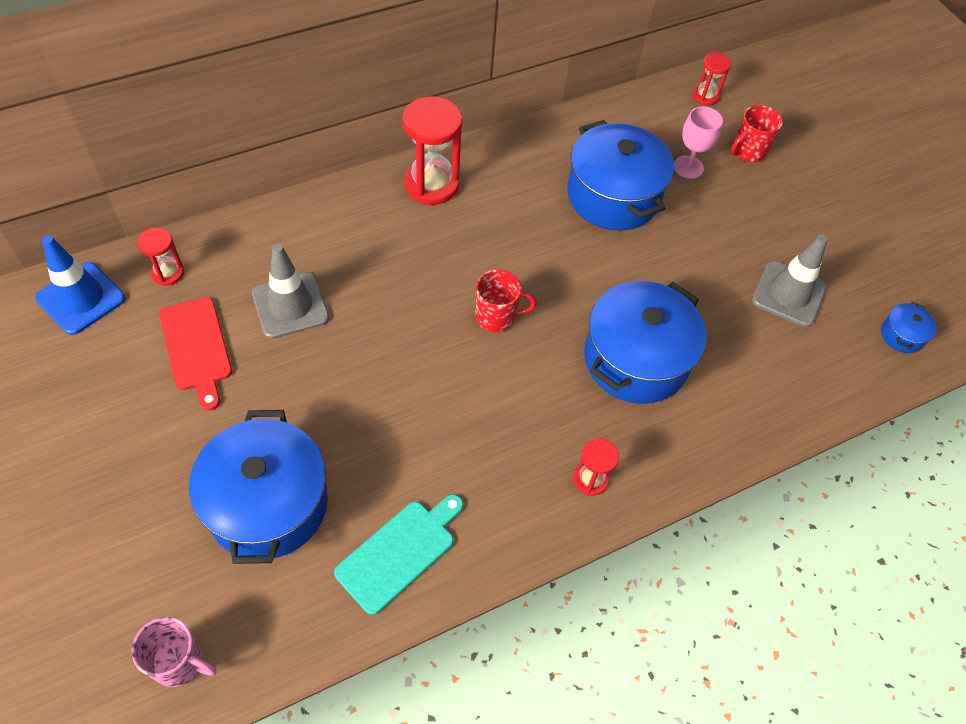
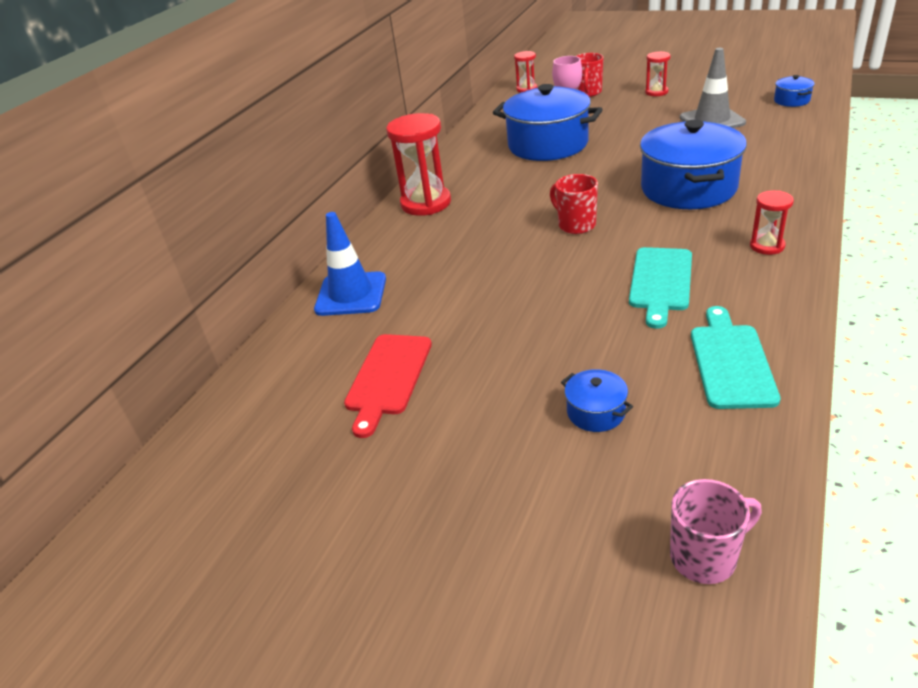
camera: 30 degrees left, 20 degrees down
(81, 298) = (234, 422): blue traffic cone -> blue traffic cone (351, 294)
(168, 273) = (293, 358): red hourglass -> red hourglass (656, 92)
(196, 348) = (388, 378): red cutting board -> red cutting board turned 75 degrees clockwise
(267, 504) = (596, 412): blue pot -> blue pot, size x0.43
(290, 305) = (425, 310): grey traffic cone -> none
(465, 436) = (660, 282): none -> turquoise cutting board
(497, 317) = (576, 225): red mug -> red mug turned 90 degrees counterclockwise

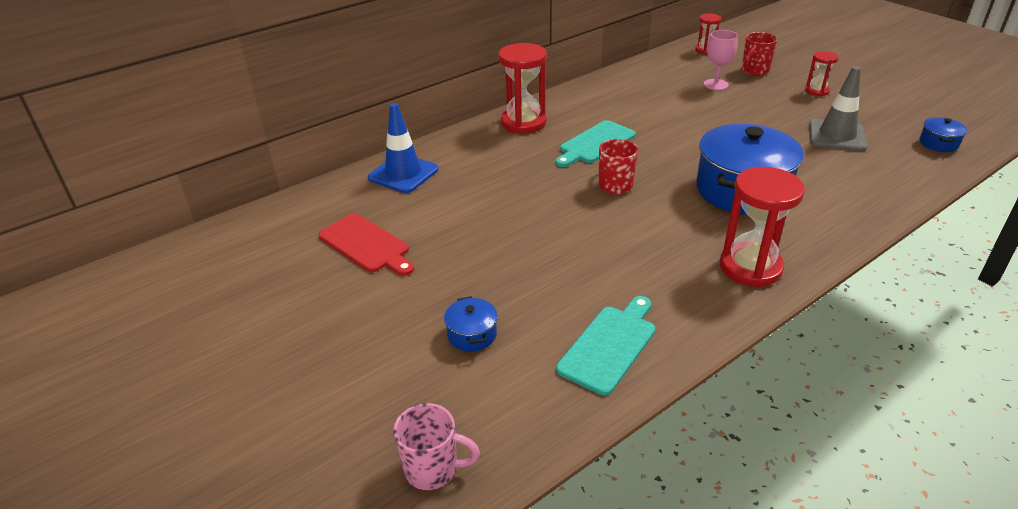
camera: 25 degrees right, 0 degrees up
(388, 378) = (366, 245): red cutting board -> red cutting board turned 90 degrees counterclockwise
(548, 144) = (668, 107): blue pot -> none
(660, 282) = (628, 259): turquoise cutting board -> turquoise cutting board (595, 144)
(767, 246) = (750, 267): red hourglass -> red hourglass, size x1.88

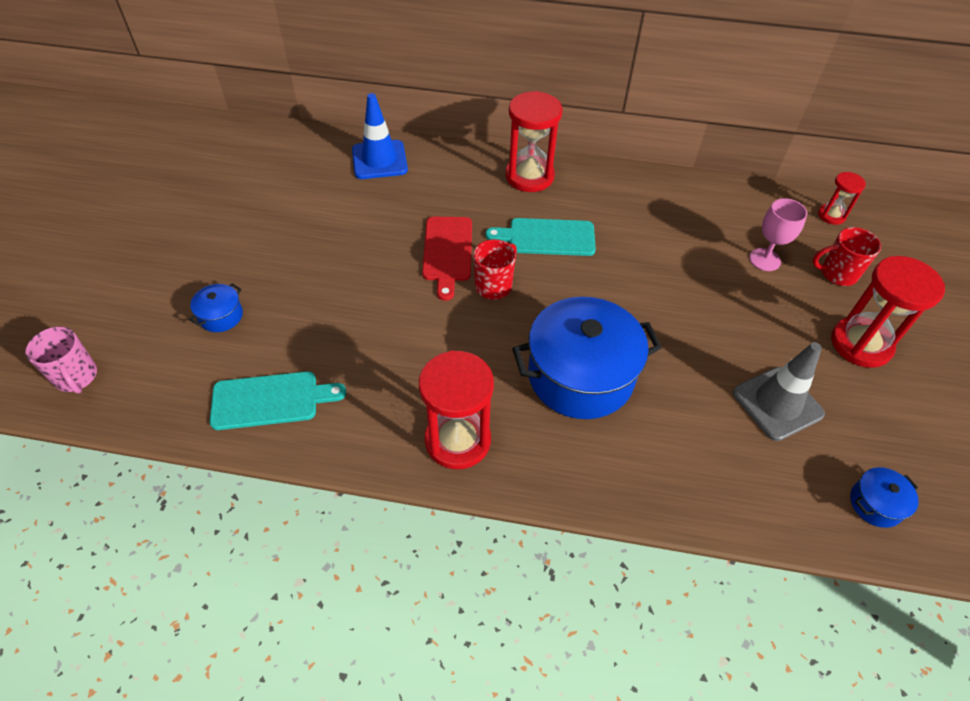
camera: 45 degrees right, 15 degrees up
(366, 245) = (274, 200): red cutting board -> red cutting board (447, 252)
(817, 91) = (860, 344): red hourglass -> red hourglass, size x1.88

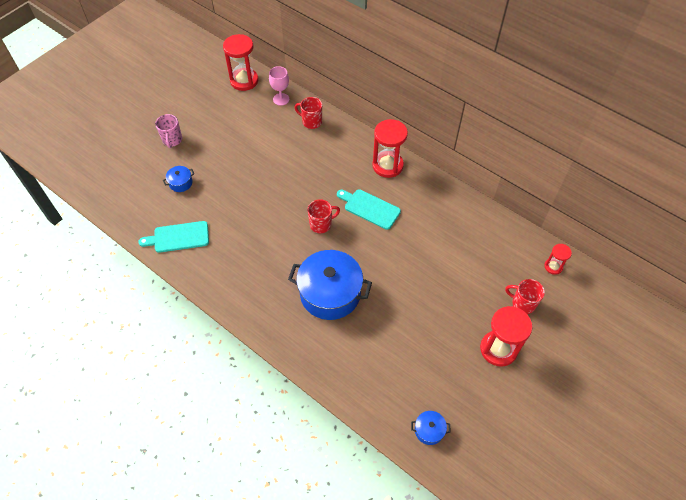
camera: 30 degrees right, 5 degrees up
(77, 377) = (104, 187): pink mug -> pink mug (172, 140)
(270, 400) = (178, 237): turquoise cutting board -> turquoise cutting board turned 150 degrees clockwise
(379, 160) = (311, 122): blue traffic cone -> red mug
(447, 252) = (310, 194): red cutting board -> none
(458, 440) = (248, 297): red hourglass -> red hourglass (244, 81)
(764, 260) = (485, 276): pink goblet -> pink goblet (281, 99)
(777, 403) = (421, 357): grey traffic cone -> none

